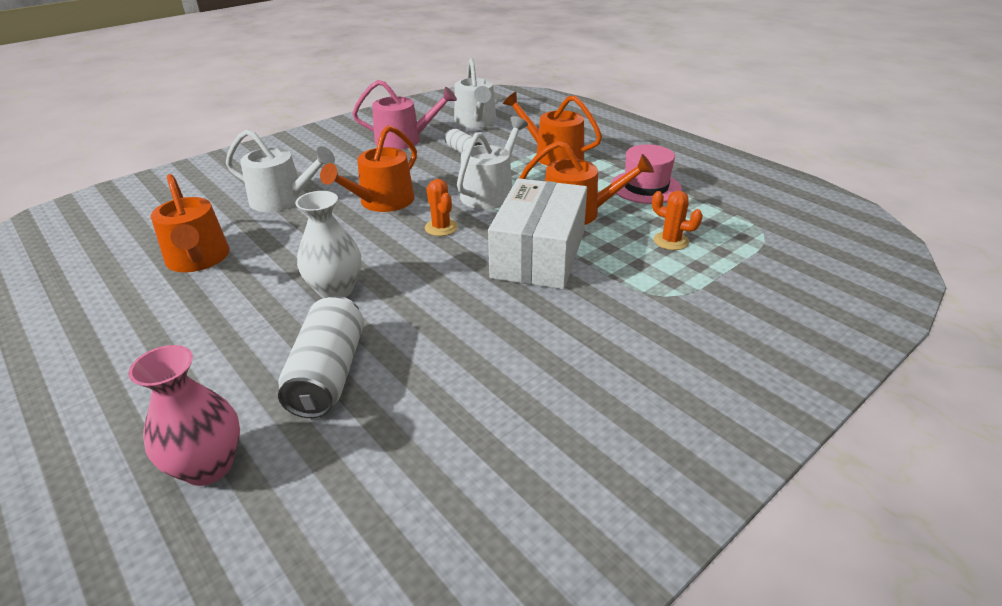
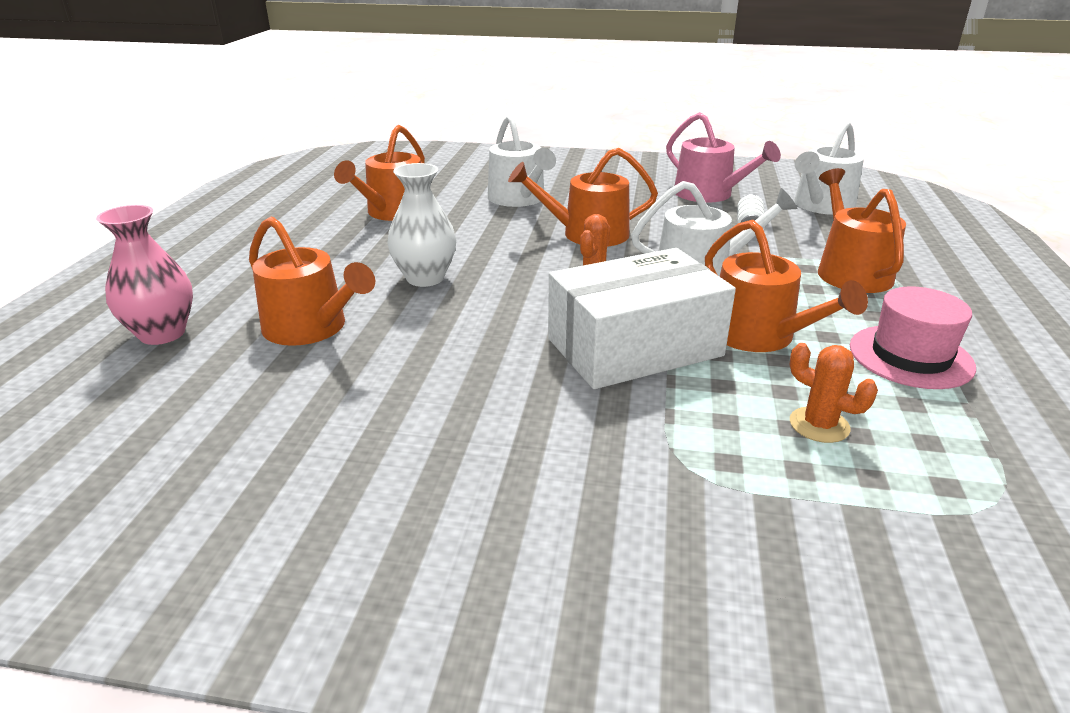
camera: 50 degrees right, 5 degrees down
(329, 373) = (311, 328): white can -> orange watering can
(671, 241) = (819, 425): orange cactus -> orange cactus turned 45 degrees counterclockwise

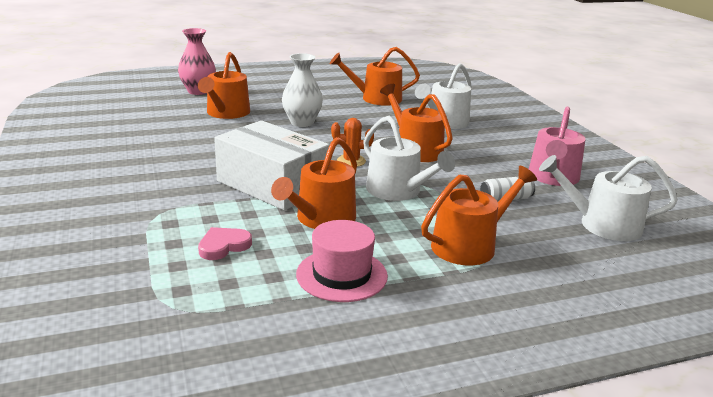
camera: 60 degrees right, 5 degrees down
(819, 425) = (223, 246): orange cactus -> pink heart

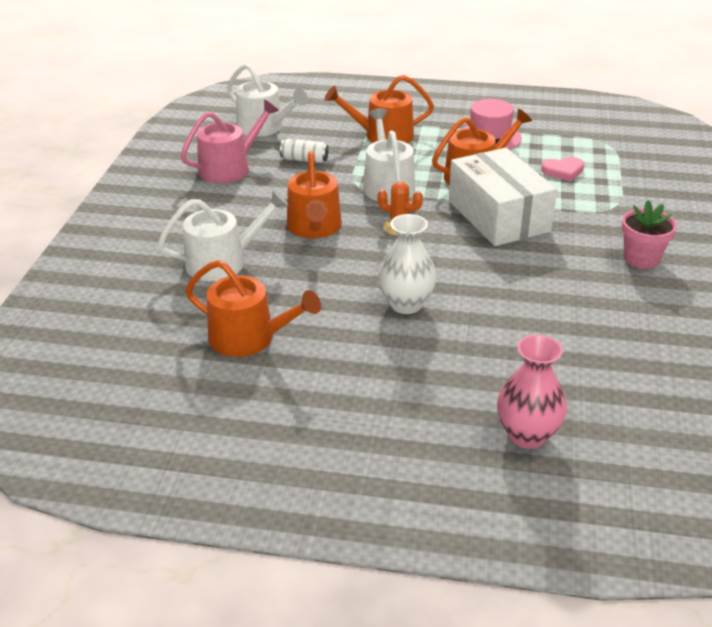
camera: 150 degrees left, 10 degrees up
(128, 175) = (641, 259): none -> pink flower pot
(226, 113) = (501, 352): orange watering can -> none

